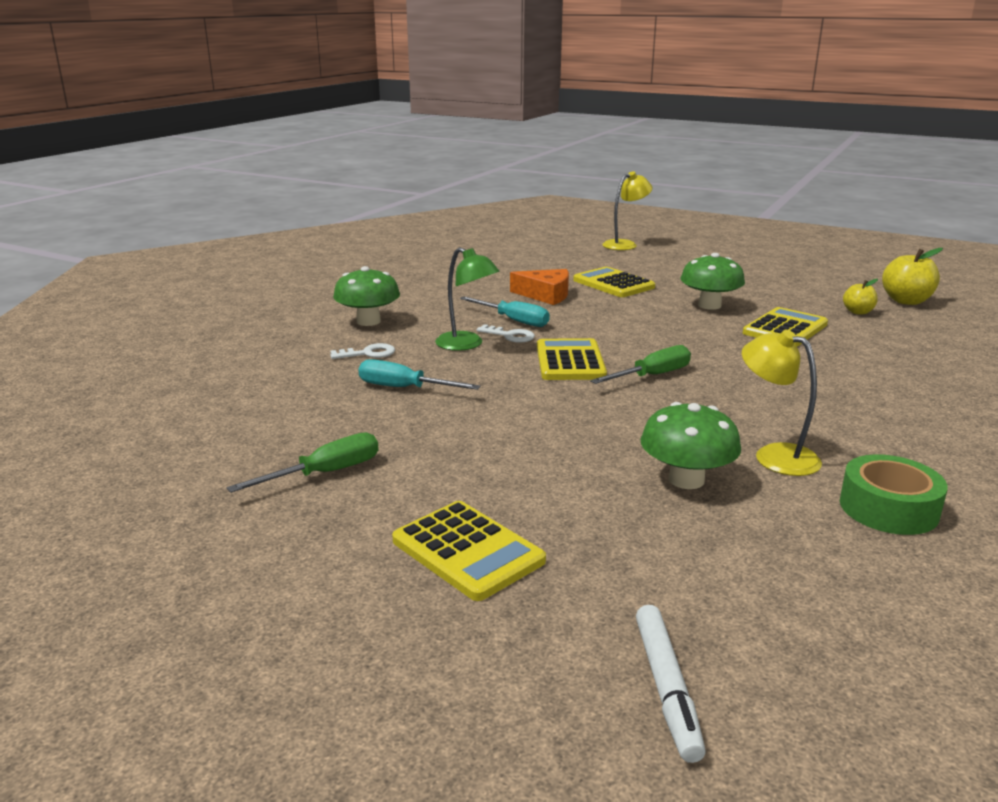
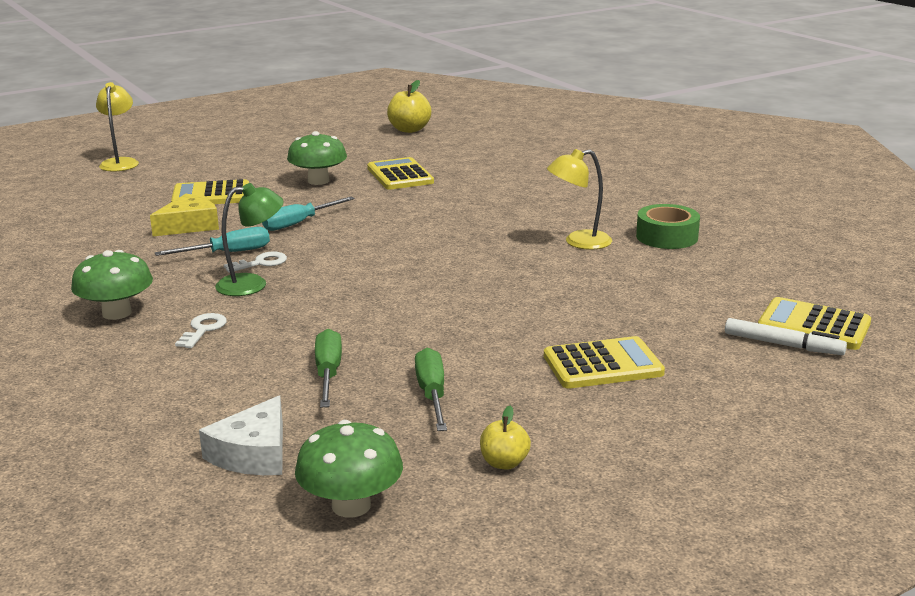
camera: 60 degrees left, 0 degrees up
(176, 430) = (253, 453): none -> white cheese
(404, 388) = (309, 330): turquoise screwdriver -> turquoise screwdriver (299, 223)
(546, 295) = (189, 225): orange cheese -> yellow cheese
(570, 361) = (350, 256): yellow calculator -> yellow calculator (813, 325)
(652, 376) = (417, 238): green screwdriver -> green screwdriver (328, 373)
(686, 480) = (581, 275): green mushroom -> green mushroom (351, 505)
(858, 312) = (405, 147): yellow apple -> yellow apple (504, 463)

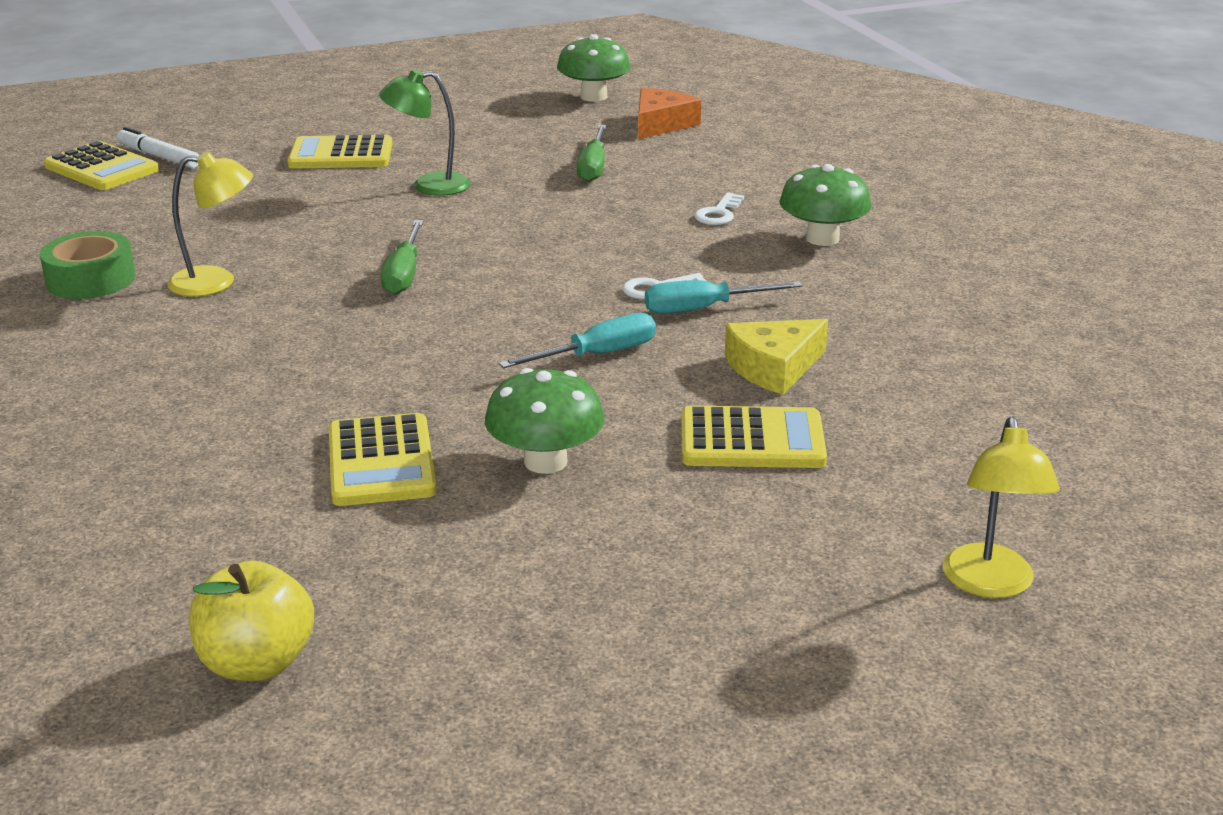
camera: 170 degrees left, 5 degrees up
(252, 284) = (667, 260): green lamp -> green lamp (429, 186)
(253, 453) = (661, 124): white cheese -> orange cheese
(432, 394) = (507, 146): green screwdriver -> green screwdriver (404, 274)
(504, 463) = (477, 107): yellow apple -> none

